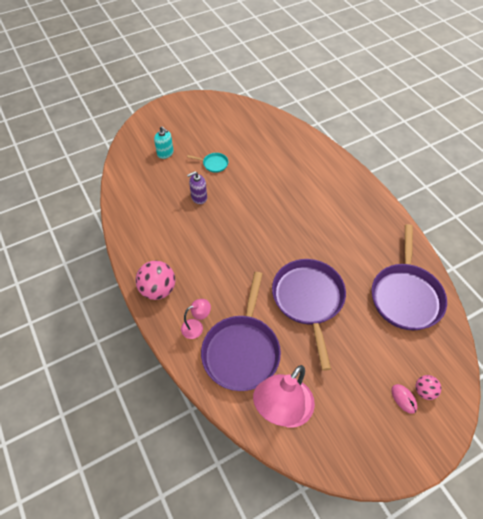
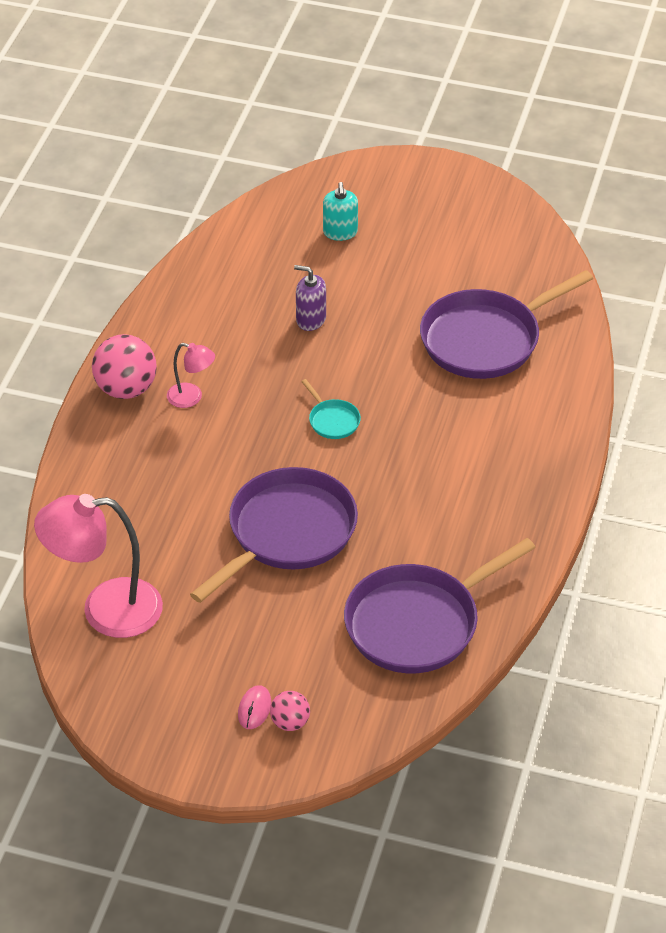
camera: 45 degrees right, 10 degrees down
(196, 327) = (119, 460): pink lamp -> pink lamp (191, 397)
(214, 164) = (387, 291): turquoise pan -> turquoise pan (332, 420)
(242, 350) = (138, 521): purple pan -> purple pan (486, 339)

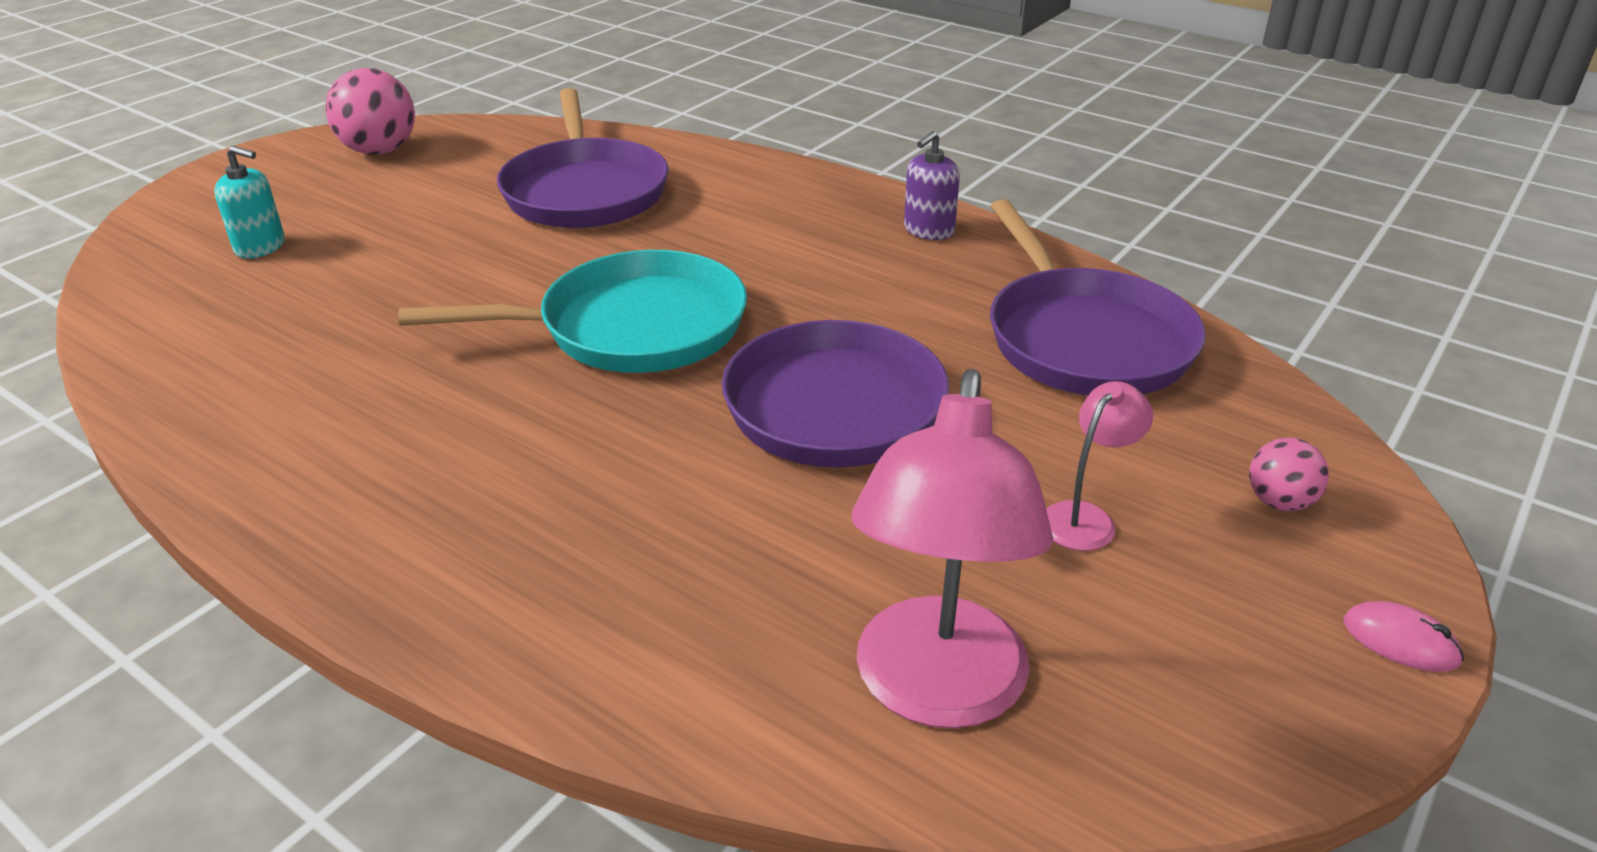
camera: 70 degrees left, 10 degrees down
(126, 389) = (354, 530): pink ball -> pink ball (380, 151)
(191, 397) = (454, 454): pink lamp -> pink lamp (1086, 517)
(254, 709) = (1244, 536): pink mouse -> pink mouse (1400, 641)
(311, 320) = (405, 304): purple soap dispenser -> purple soap dispenser (928, 230)
(332, 420) = (631, 328): turquoise pan -> turquoise pan, size x2.39

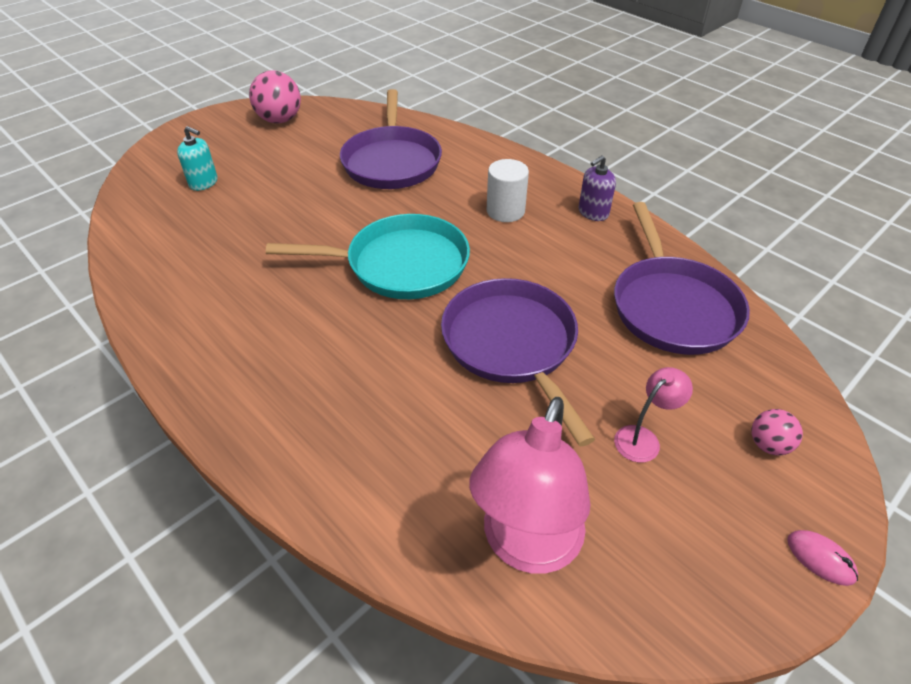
camera: 10 degrees right, 10 degrees up
(788, 240) = (505, 211): none -> white cylinder

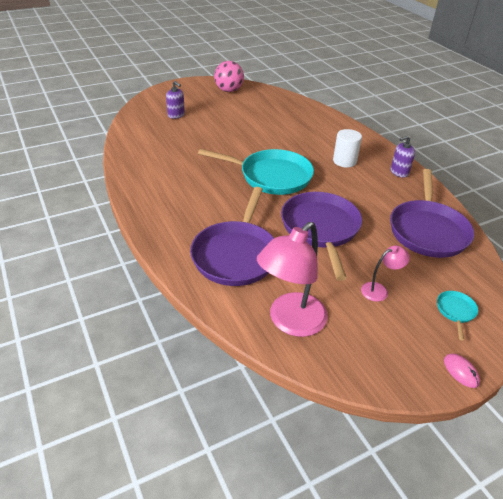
camera: 15 degrees right, 5 degrees down
(203, 183) = (176, 115): turquoise soap dispenser -> purple soap dispenser
(392, 161) = (286, 123): purple pan -> purple pan (236, 254)
(768, 445) = (455, 311): pink ball -> turquoise pan

